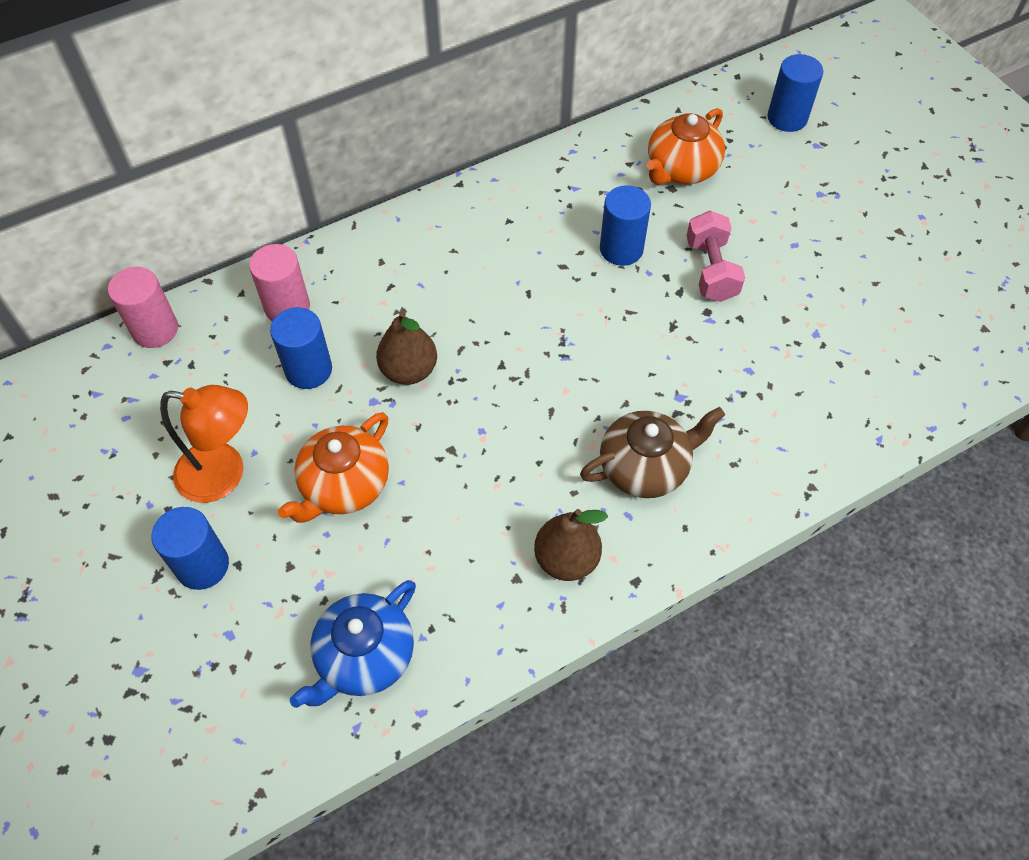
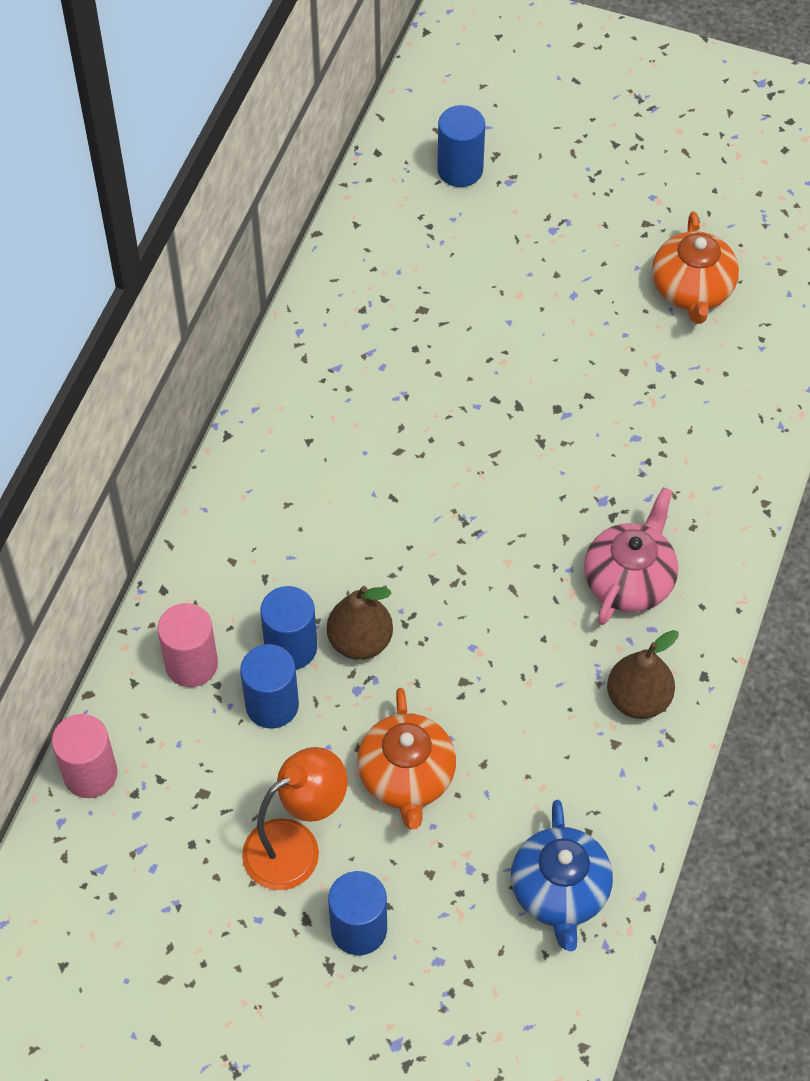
camera: 40 degrees left, 0 degrees up
(621, 249) = (433, 400): blue cylinder -> blue cylinder (291, 647)
(645, 467) = (629, 580): brown teapot -> pink teapot
(681, 169) = (414, 285): orange teapot -> orange teapot (692, 290)
(711, 270) = (526, 368): pink dumbbell -> none

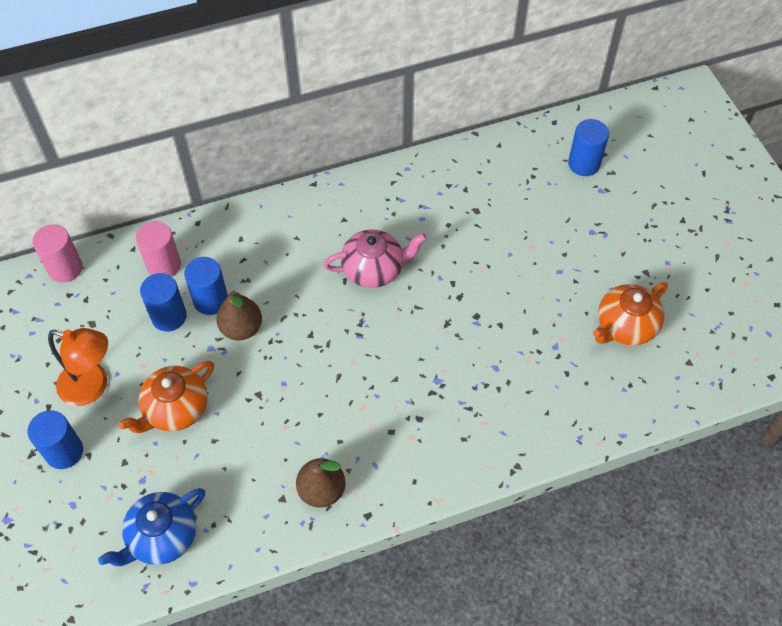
camera: 50 degrees right, 0 degrees up
(629, 580) = (397, 430): pink teapot -> pink teapot (374, 269)

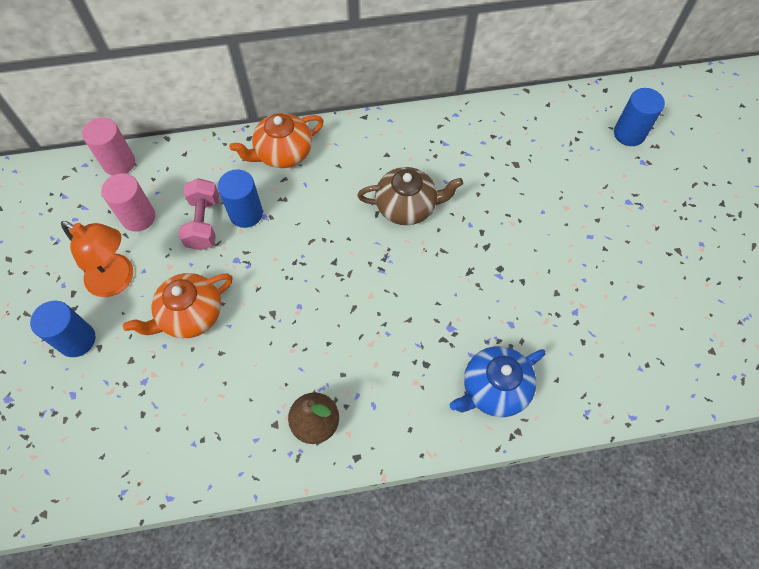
camera: 10 degrees right, 5 degrees up
(162, 537) = (150, 443): blue teapot -> blue teapot (494, 389)
(164, 265) = (209, 173): pink cylinder -> pink cylinder (138, 217)
(169, 316) = (203, 223): blue cylinder -> pink dumbbell
(241, 328) = (269, 245): brown pear -> none
(374, 269) = (407, 207): pink teapot -> brown teapot
(625, 326) = (649, 302): orange teapot -> orange teapot (283, 153)

